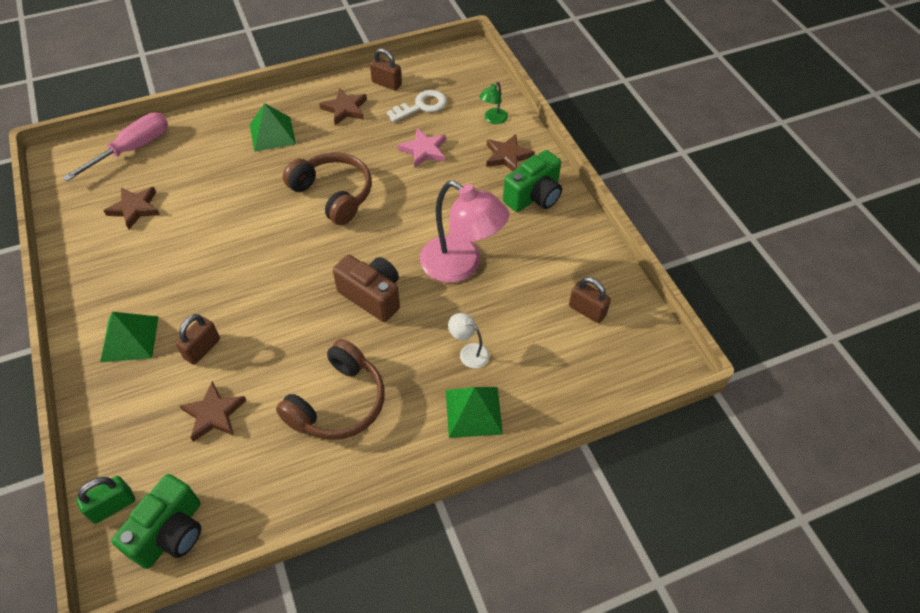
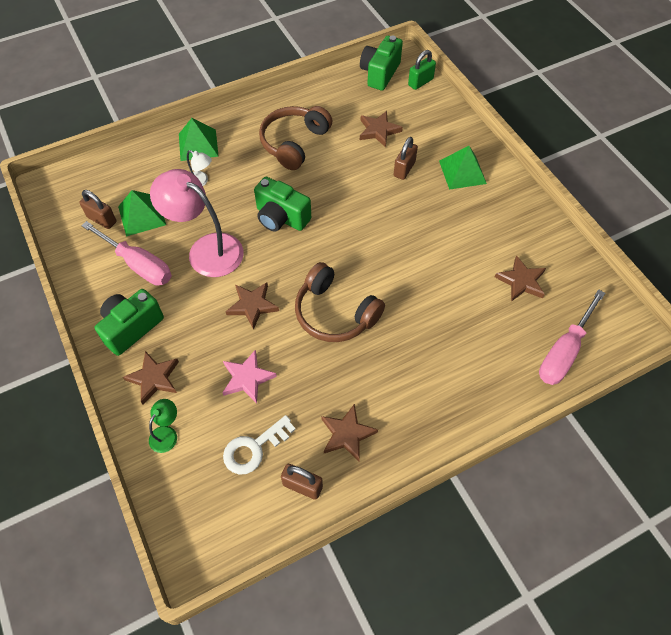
camera: 175 degrees right, 5 degrees up
(272, 134) = (421, 387): green pyramid -> green pyramid (142, 215)
(372, 296) = (281, 217): brown camera -> green camera
(414, 207) = (252, 305): none -> brown star
(535, 255) = (139, 265): none -> pink screwdriver

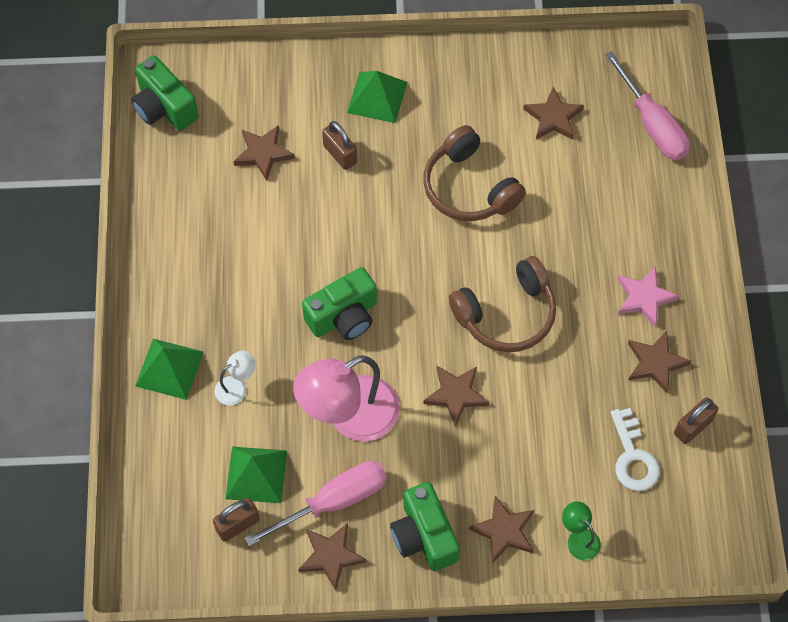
camera: 65 degrees left, 5 degrees up
(96, 278) = (331, 556): none -> brown star
(247, 378) = (547, 434): pink star -> pink star (644, 298)
(294, 143) = (230, 255): brown headphones -> brown headphones (469, 187)
(420, 82) = (207, 70): green padlock -> none

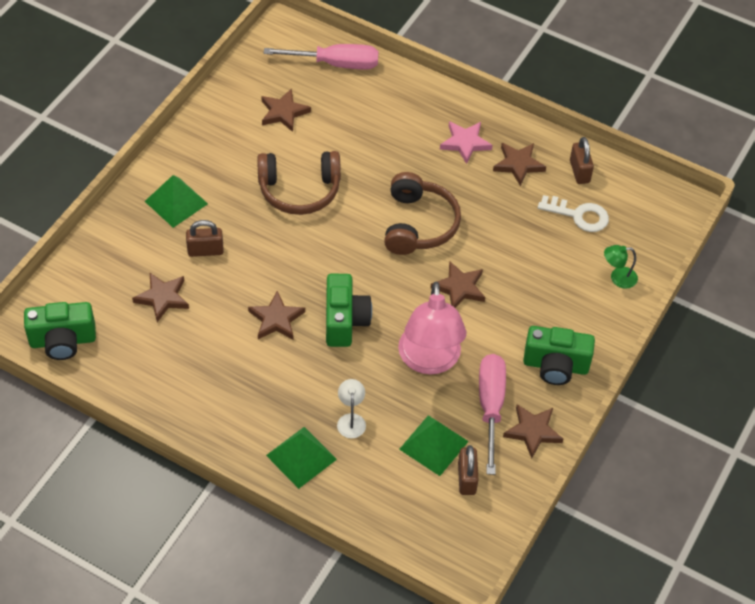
camera: 60 degrees left, 10 degrees down
(504, 531) = (584, 317): brown star -> brown star (276, 319)

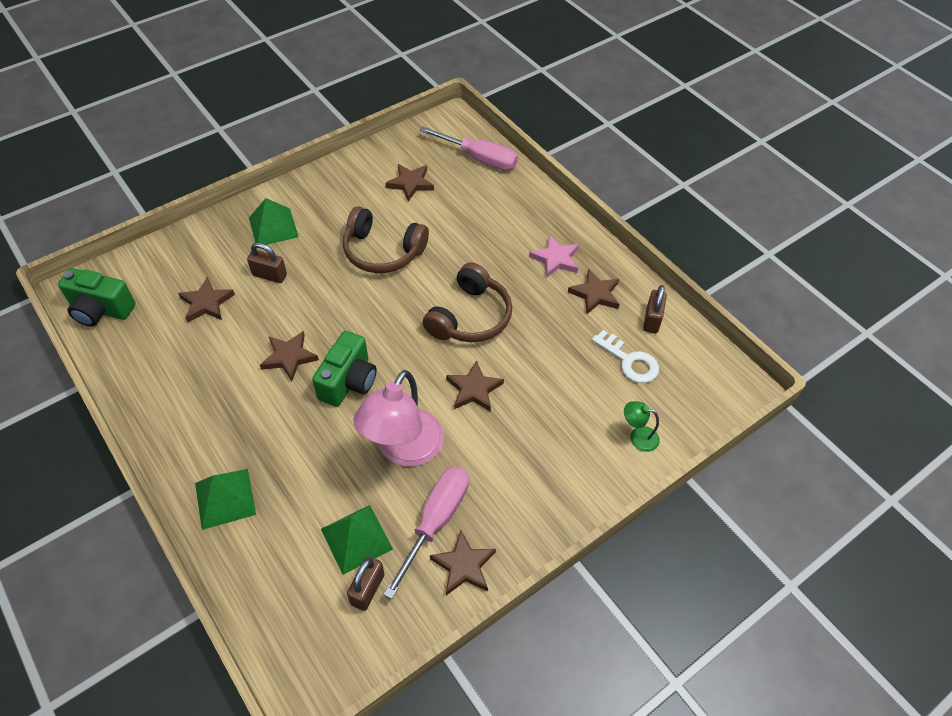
camera: 25 degrees right, 0 degrees up
(351, 420) = (294, 480): white lamp -> none
(555, 366) = (525, 504): green camera -> none

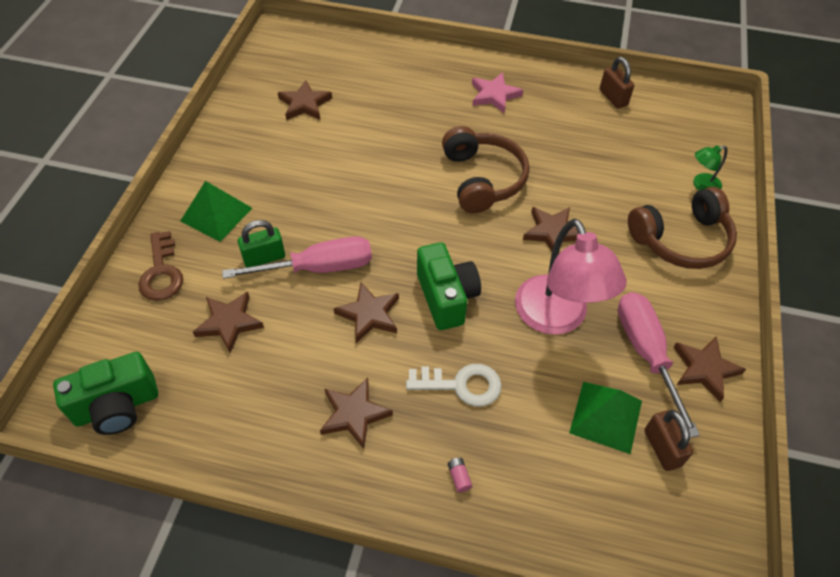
camera: 40 degrees left, 0 degrees up
(204, 244) = (161, 272): none -> brown key
(225, 498) = (459, 477): green pyramid -> pink battery
(269, 275) = (264, 258): brown padlock -> green padlock
(382, 251) = (347, 173): brown headphones -> brown headphones (681, 240)
(480, 159) = (342, 52): pink screwdriver -> pink screwdriver (319, 268)
(595, 294) = (553, 103): brown star -> brown star (354, 414)
(629, 361) = (633, 136): white key -> white key (461, 385)

